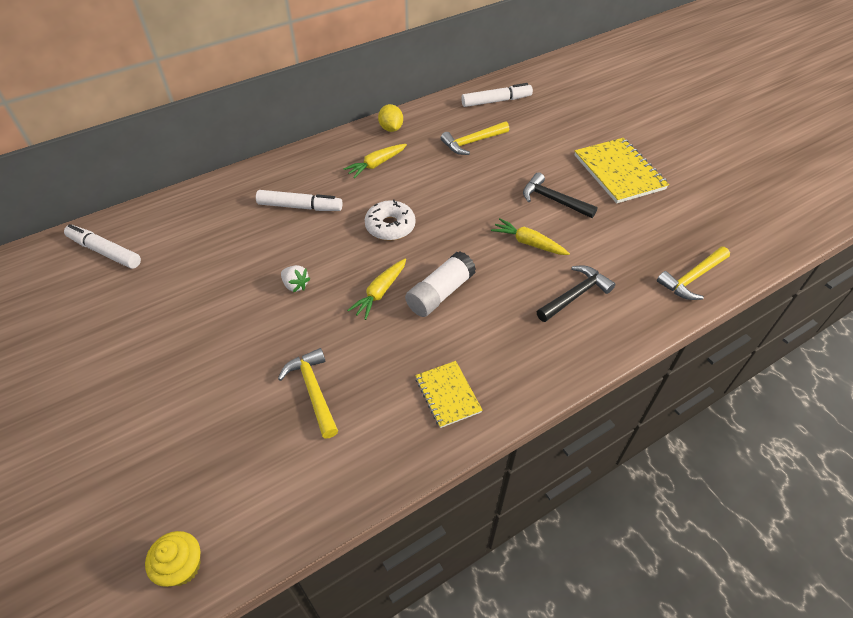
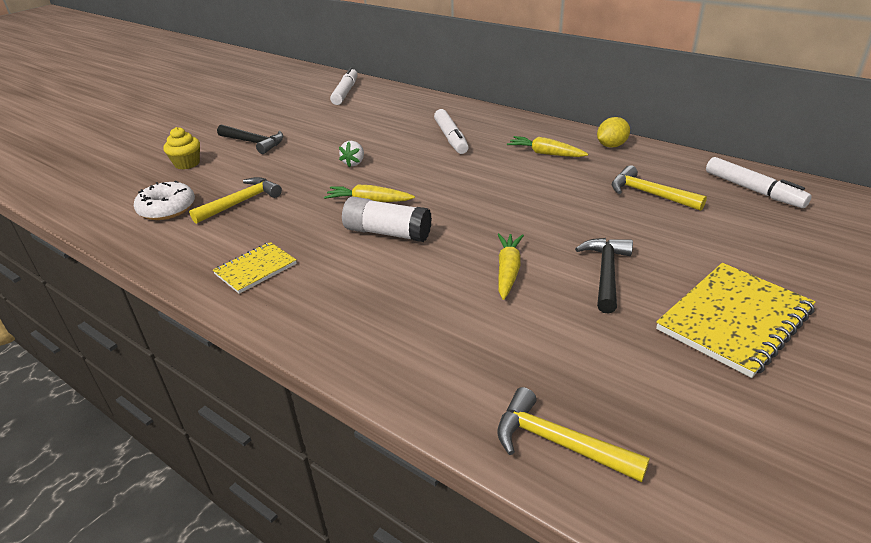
camera: 70 degrees right, 15 degrees down
(182, 567) = (80, 199): yellow cupcake -> yellow cupcake (187, 163)
(390, 226) = (462, 183): white donut -> white donut (167, 209)
(575, 295) = (442, 325): black hammer -> black hammer (254, 142)

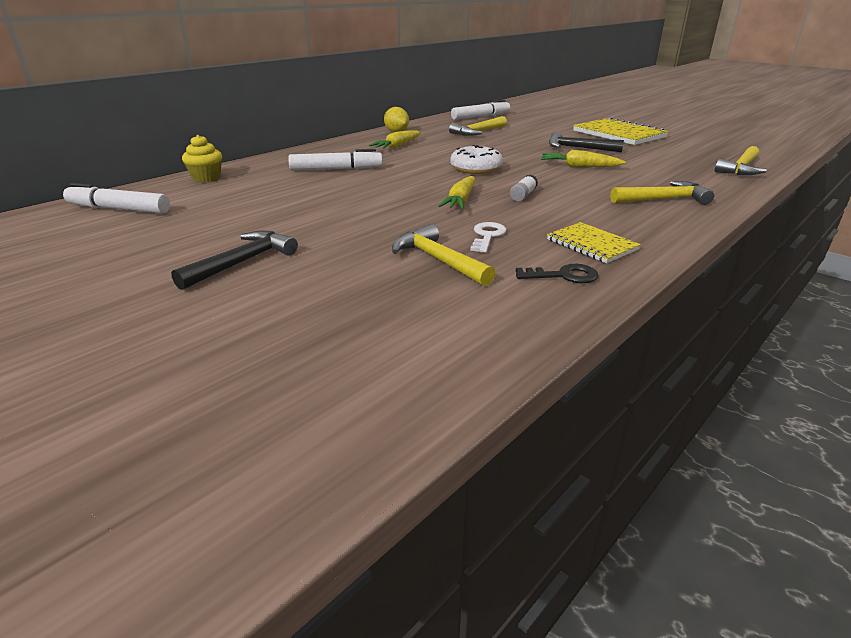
camera: 85 degrees left, 5 degrees down
(167, 209) = (438, 311): white donut -> white donut (476, 168)
(187, 163) = (276, 311): yellow cupcake -> yellow cupcake (206, 178)
(200, 253) = (563, 276): none -> black key
(282, 219) = (487, 236): none -> white key
(354, 163) = (365, 206): white strawberry -> none
(382, 328) = (663, 199): none -> yellow hammer
(387, 233) = (523, 195): white glue stick -> white glue stick, size x0.51

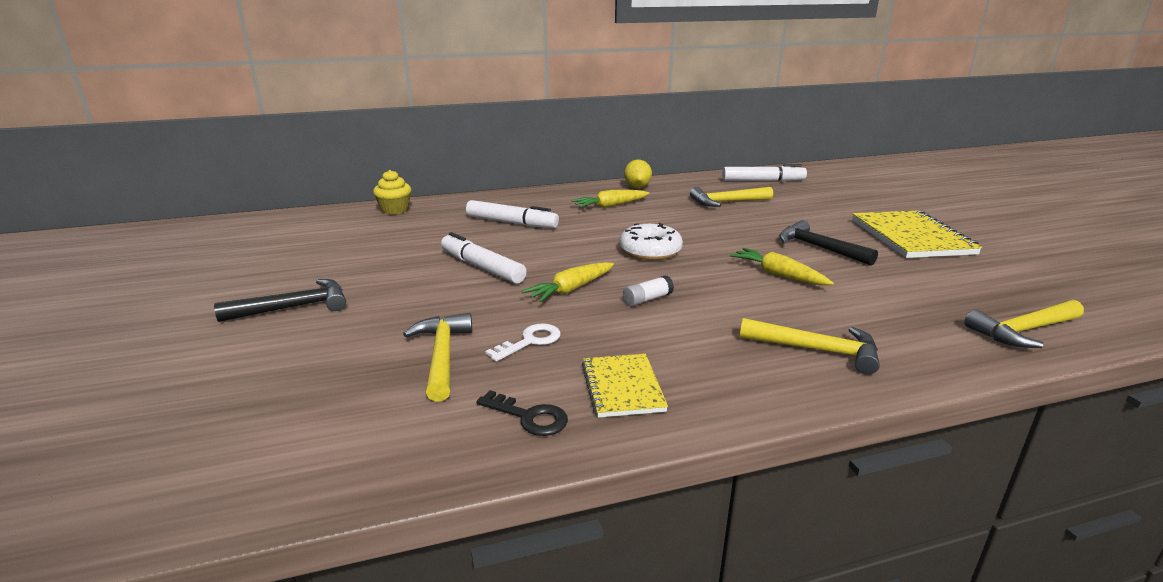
camera: 30 degrees right, 5 degrees down
(119, 209) = (292, 229): white marker -> white marker (482, 267)

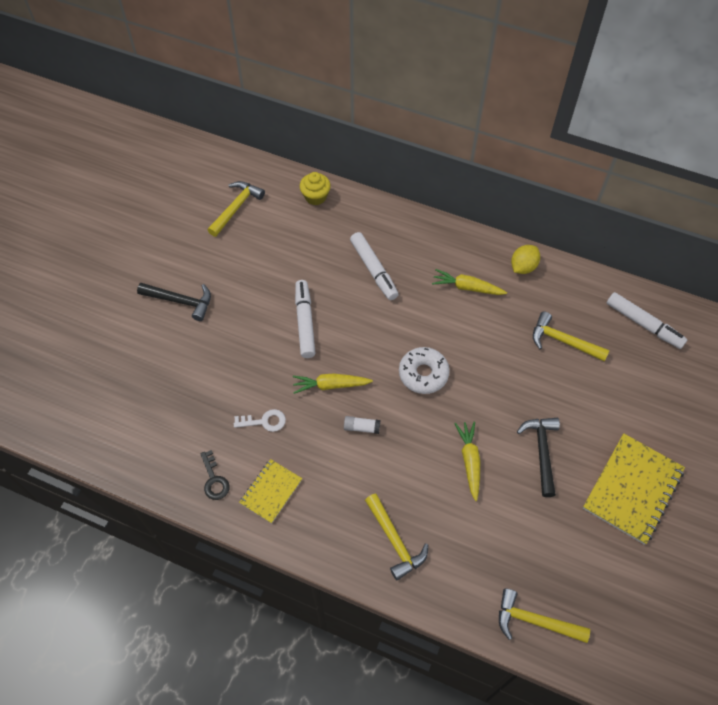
camera: 40 degrees right, 35 degrees up
(442, 356) = (215, 403): yellow hammer -> yellow hammer (236, 208)

